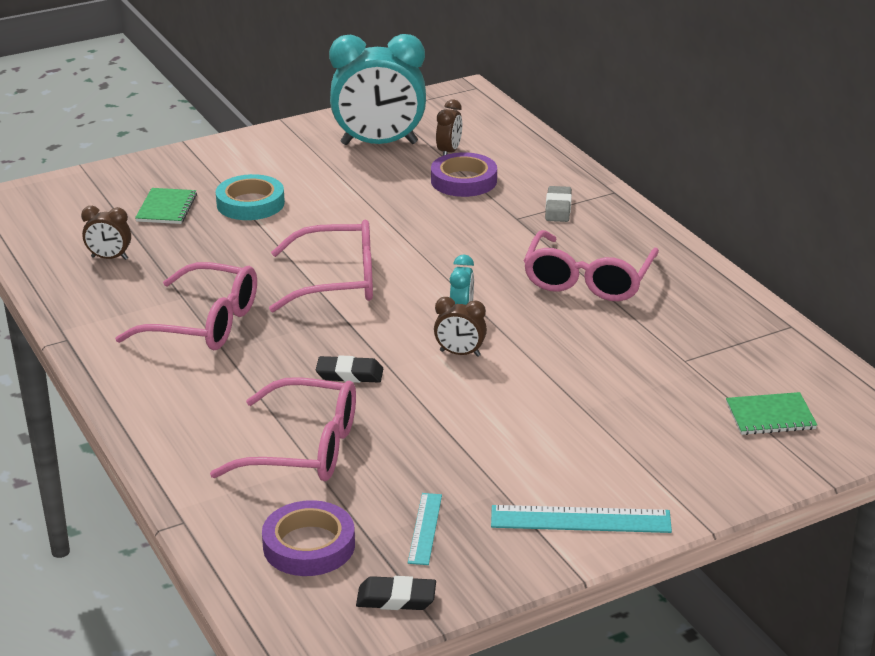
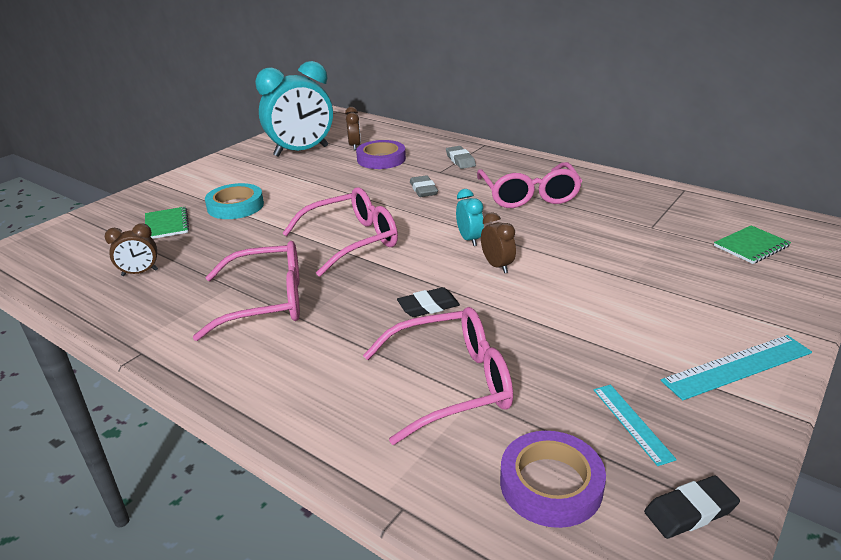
camera: 25 degrees left, 0 degrees up
(460, 353) = (497, 266): brown clock -> brown clock turned 105 degrees counterclockwise
(473, 238) = (423, 189): none -> grey eraser

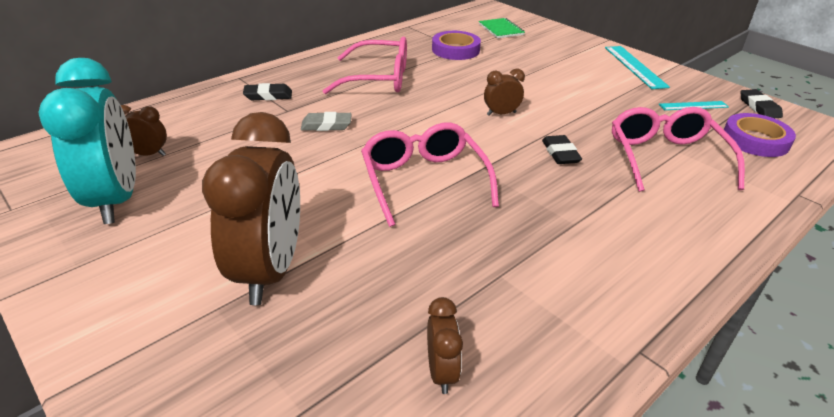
camera: 80 degrees left, 5 degrees up
(167, 224) = (288, 350): green notebook -> none
(235, 206) = (270, 271): turquoise tape -> brown clock
(267, 301) = (540, 246): pink glasses -> none
(381, 159) = (215, 140): purple tape -> purple tape (455, 50)
(460, 160) = (268, 95): grey eraser -> black eraser
(469, 239) = (449, 118): turquoise clock -> none

